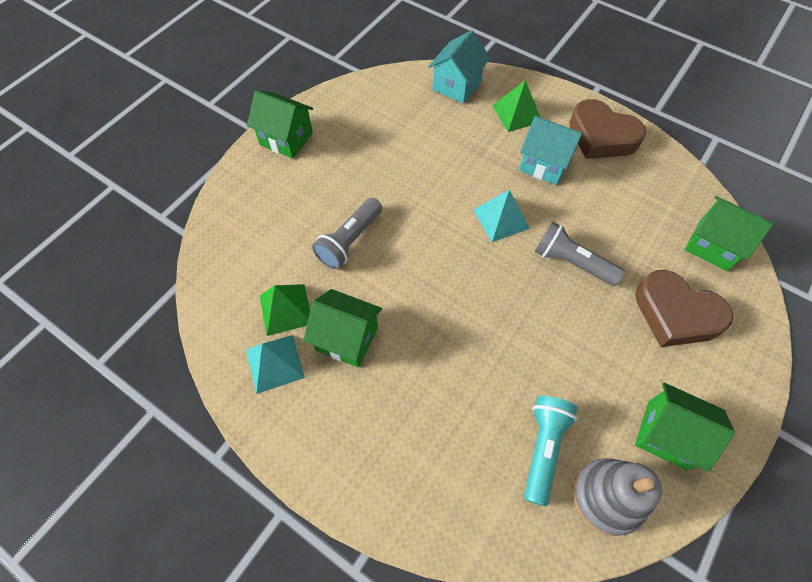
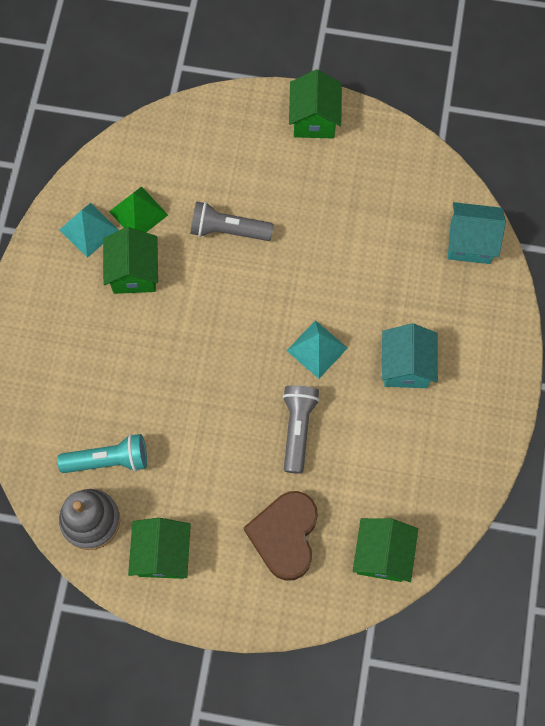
camera: 65 degrees right, 10 degrees up
(517, 113) = (461, 316): green pyramid -> none
(601, 136) = (474, 410): brown heart -> none

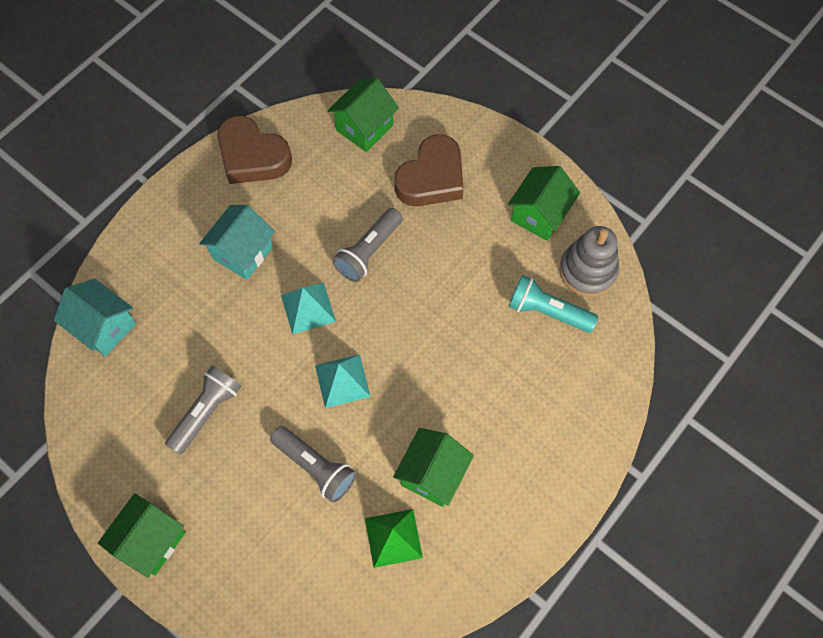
camera: 150 degrees left, 5 degrees down
(89, 230) = (454, 548): turquoise pyramid -> turquoise pyramid (342, 380)
(339, 224) = (207, 412): none -> grey flashlight
(465, 463) = (252, 156): none -> brown heart

